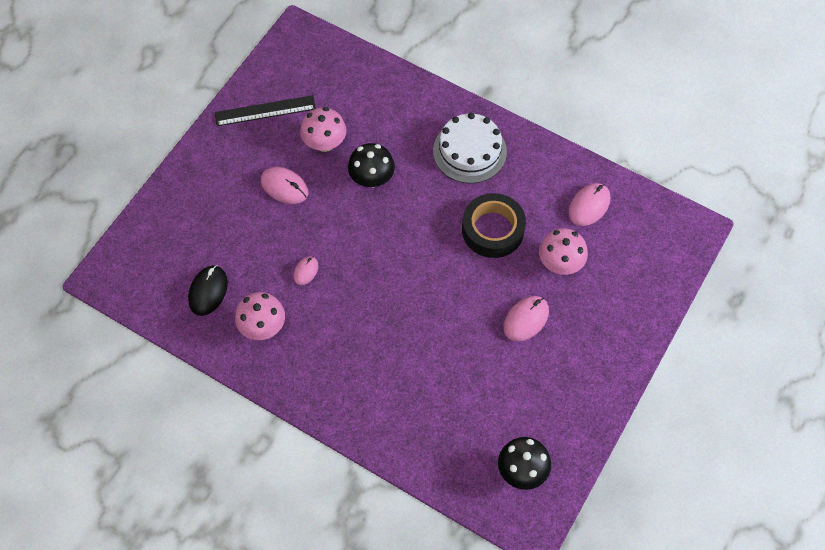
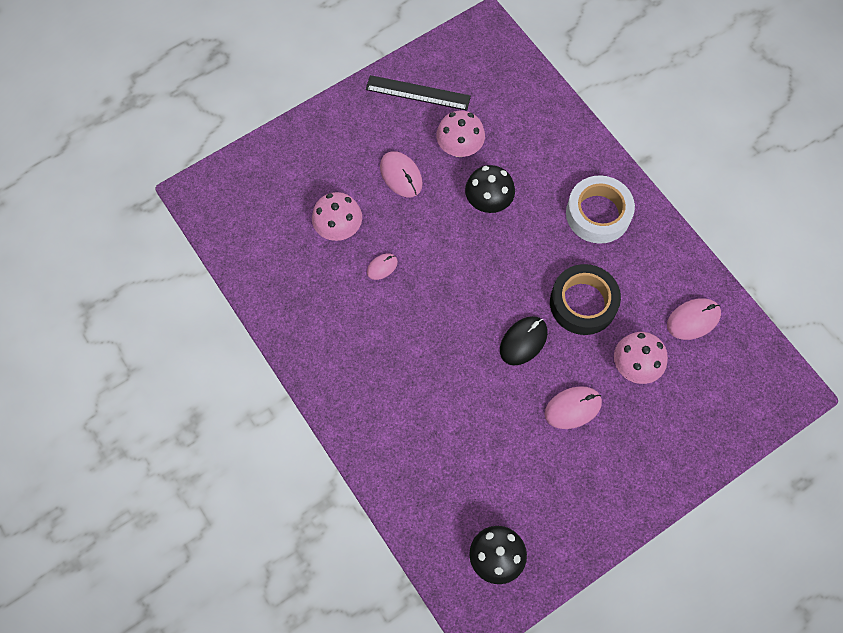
camera: 25 degrees right, 5 degrees up
(208, 291) = (283, 248): black mouse -> black mouse (523, 341)
(263, 327) = (316, 304): pink mushroom -> pink mushroom (339, 228)
(469, 151) = (598, 214): white cake -> white tape

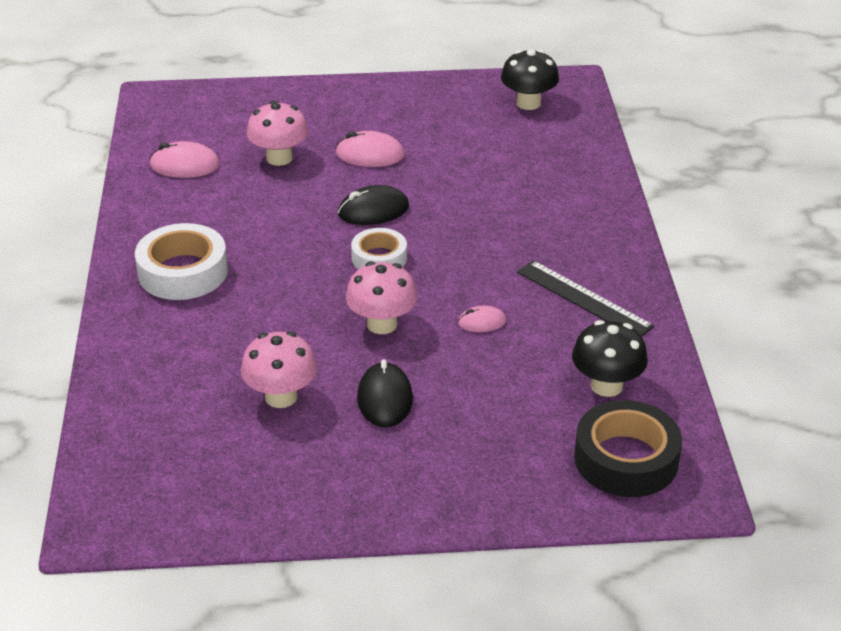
camera: 150 degrees left, 30 degrees down
(339, 228) = (510, 377): pink mushroom -> pink mushroom (382, 324)
(401, 175) = (385, 399): pink mouse -> black mouse
(418, 93) = (278, 483): black ruler -> black ruler (584, 299)
(485, 293) = (379, 258): none -> white tape
(488, 202) = (298, 330): black mushroom -> black mushroom (606, 385)
(583, 303) = (281, 214): black tape -> black tape (626, 459)

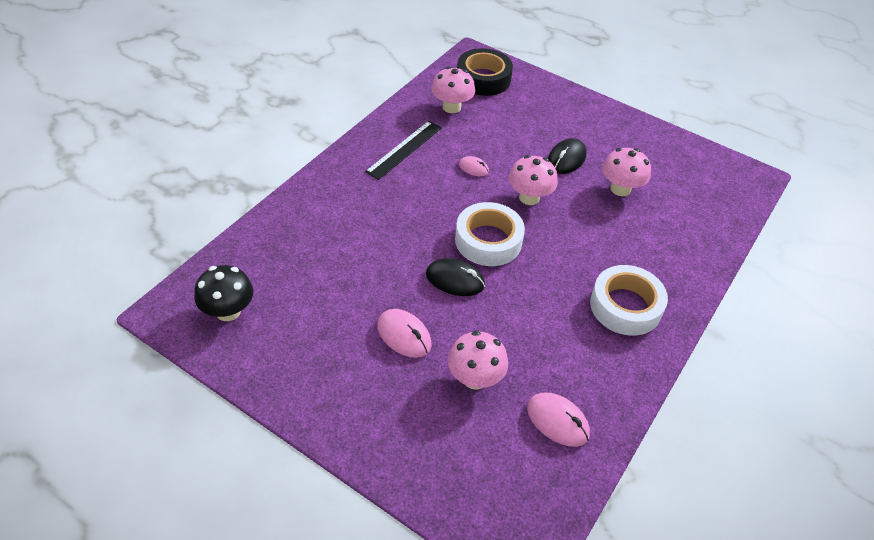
camera: 145 degrees left, 10 degrees up
(379, 258) = (488, 240): white tape -> white tape, size x1.59
(584, 299) = (404, 149): black ruler -> black ruler turned 45 degrees clockwise
(606, 385) = (451, 107): black mushroom -> pink mushroom

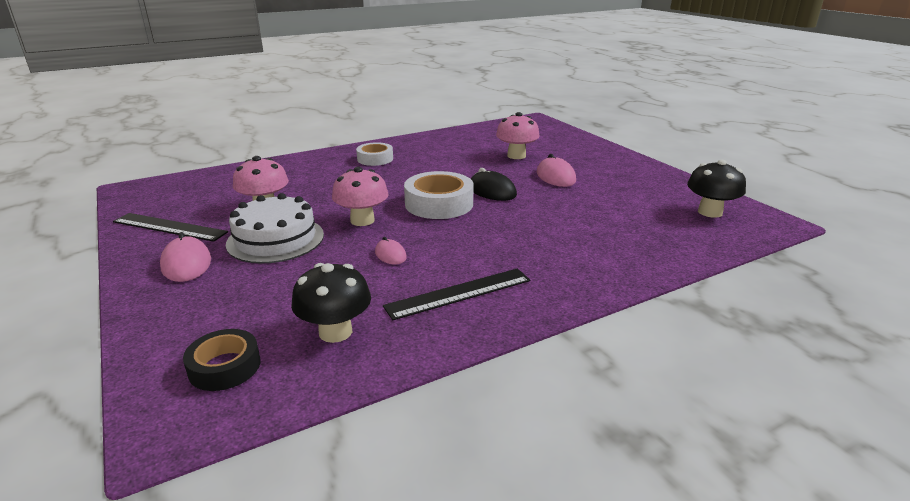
camera: 150 degrees left, 20 degrees down
(451, 107) = (335, 332): pink mushroom -> black mushroom
(483, 79) = (224, 367): black tape -> black tape, size x0.63
(557, 421) = (478, 138): pink mouse -> pink mouse (186, 264)
(566, 159) = (275, 239): black mouse -> white cake
(625, 306) = (375, 159): white tape -> white tape, size x0.63
(652, 148) = (169, 227): none -> black ruler

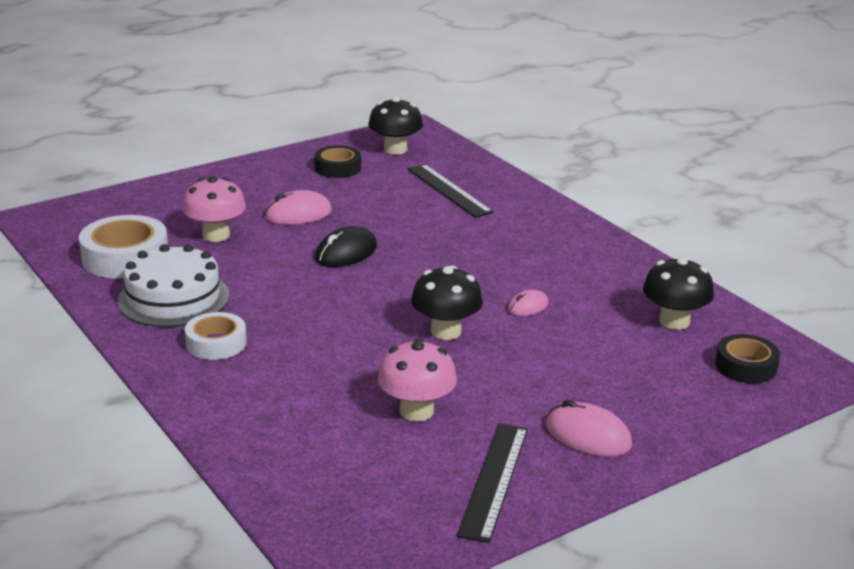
camera: 95 degrees left, 0 degrees up
(186, 264) = (588, 435): pink mouse -> pink mouse turned 60 degrees clockwise
(275, 239) = (509, 384): white cake -> white cake (173, 298)
(362, 220) = (446, 331): pink mushroom -> black mushroom
(439, 204) = (389, 285): white tape -> white tape (125, 257)
(459, 293) = (590, 268): black ruler -> black ruler (448, 190)
(651, 189) = (338, 168): none -> black tape

